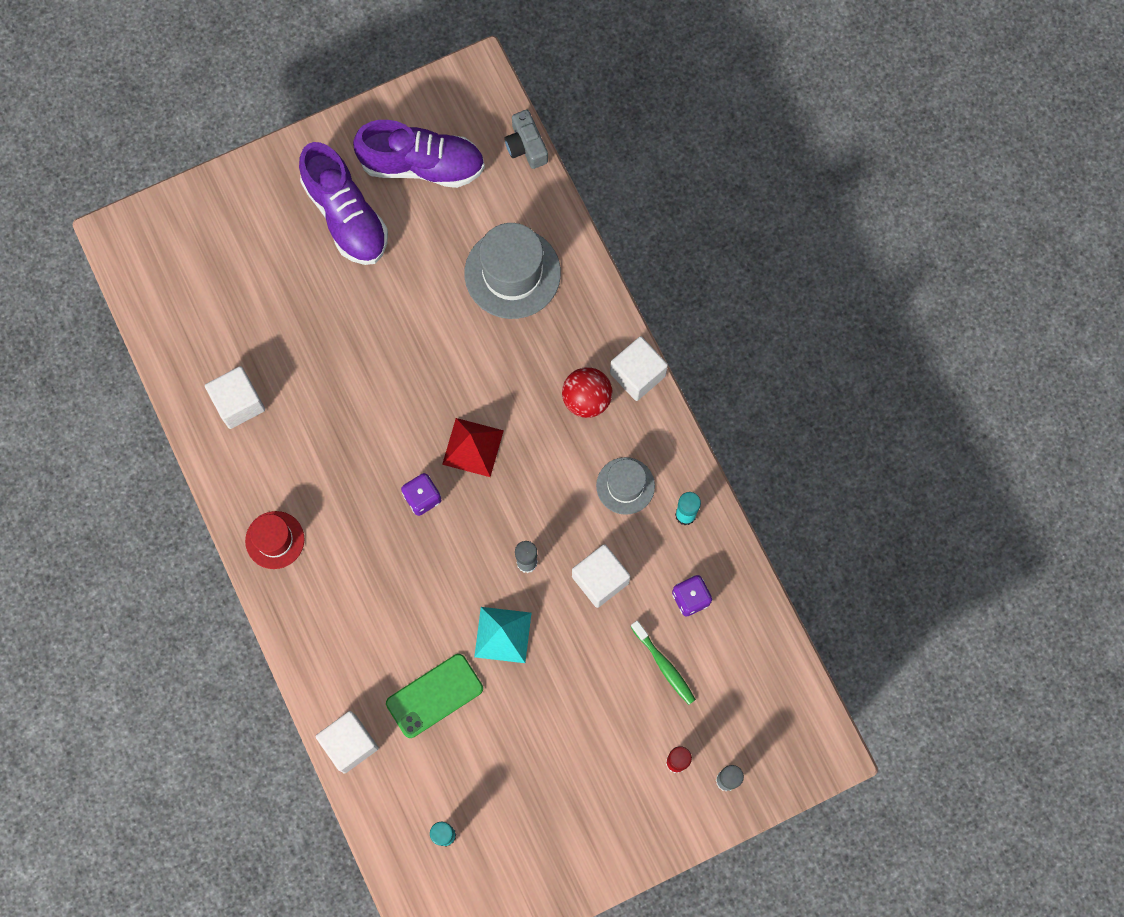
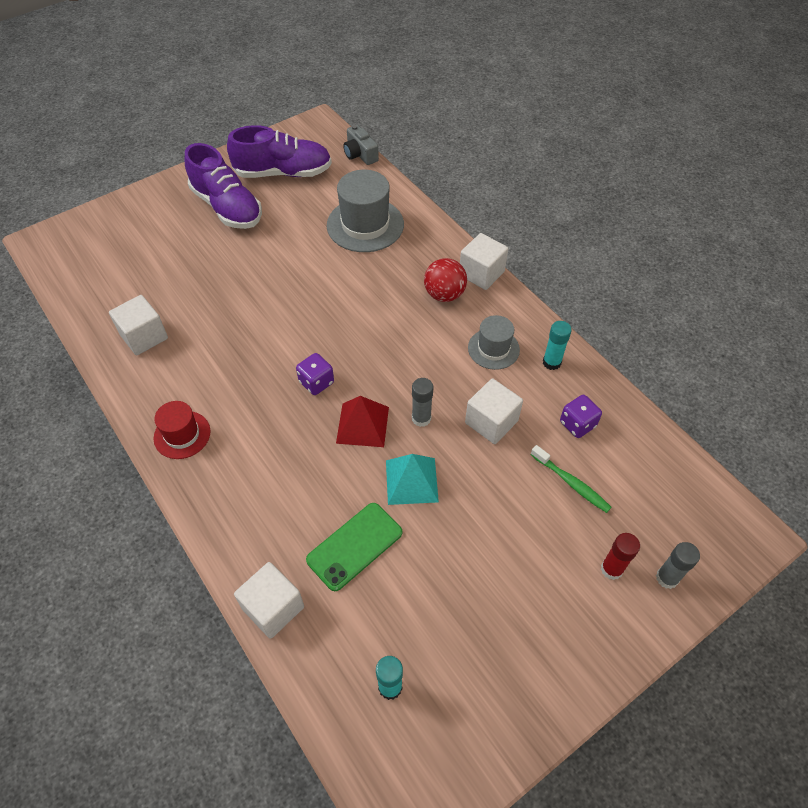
camera: 10 degrees left, 20 degrees down
(472, 447) = (355, 340): red pyramid -> red pyramid (362, 425)

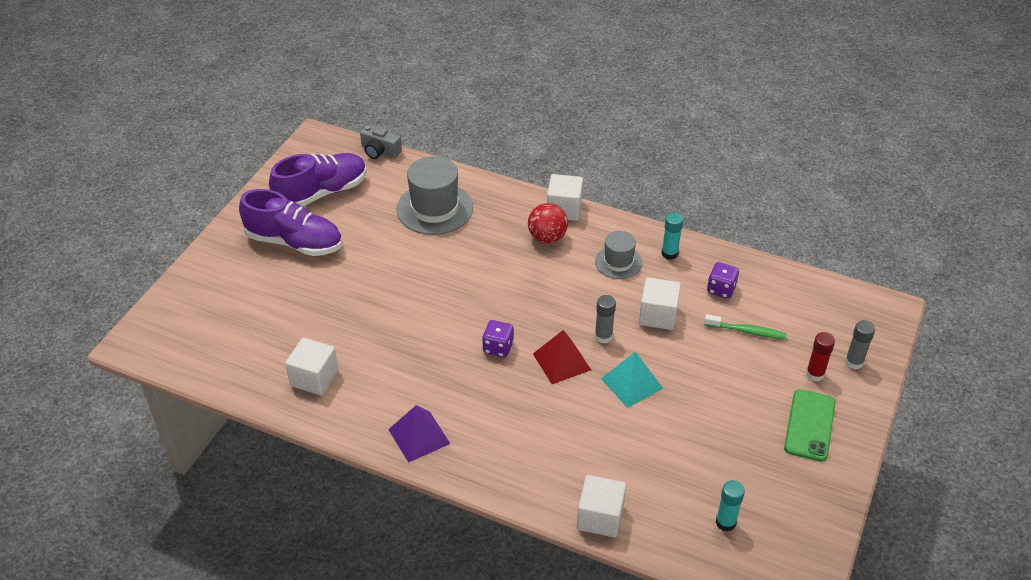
camera: 30 degrees left, 10 degrees down
(182, 435) = (419, 436): red hat -> purple pyramid
(354, 546) = (626, 447): green phone -> green phone (809, 425)

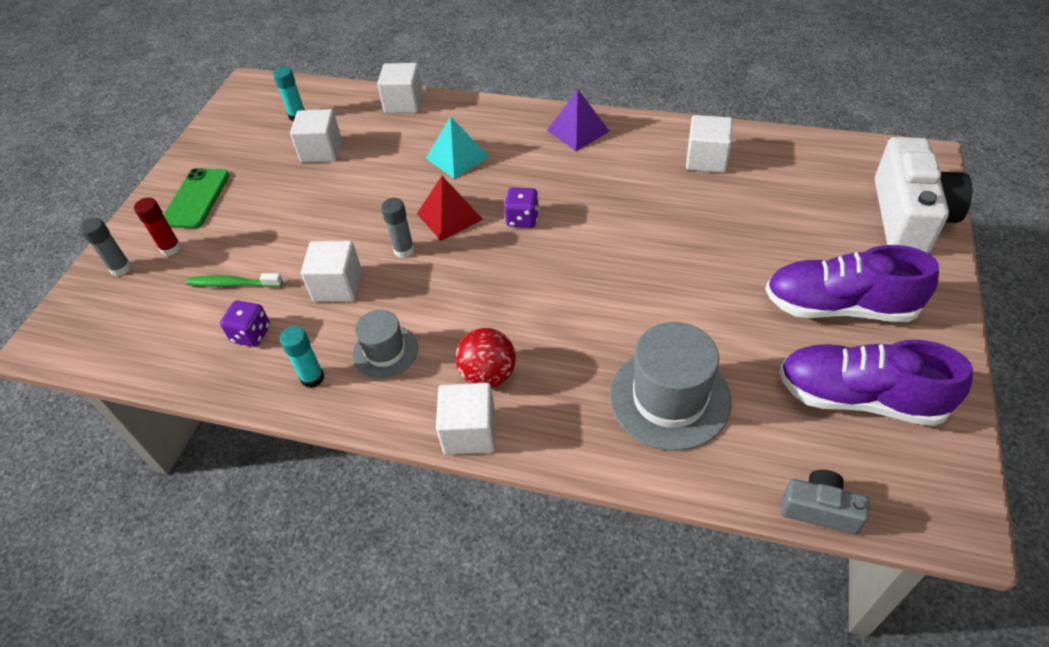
camera: 175 degrees right, 5 degrees up
(192, 296) = (909, 216): none -> white camera
(322, 193) = (859, 397): purple shoe -> purple shoe turned 60 degrees clockwise
(631, 383) = (373, 207): turquoise pyramid -> turquoise pyramid (457, 157)
(690, 463) = (321, 150): none -> white cube

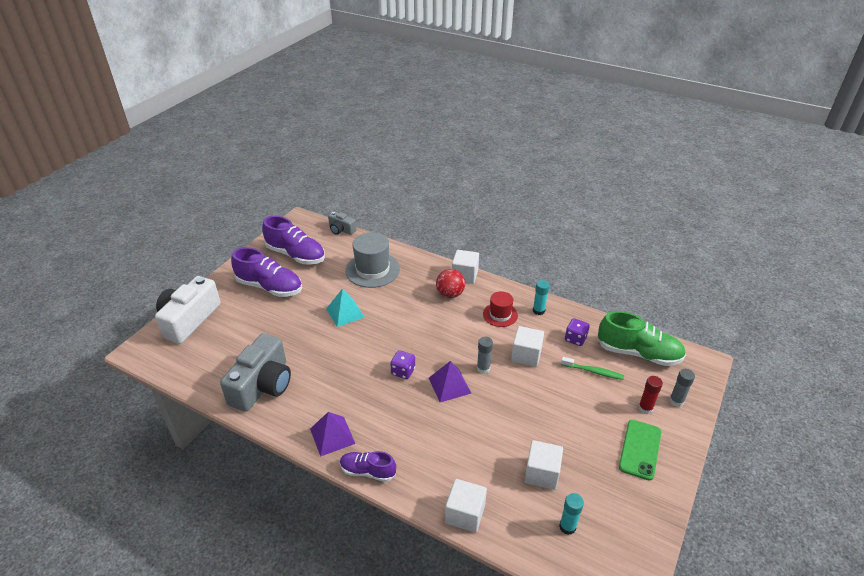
camera: 170 degrees left, 10 degrees down
(149, 332) = (638, 353): none -> green shoe
(385, 351) = (500, 314): grey hat -> red hat
(449, 216) = (449, 385): red pyramid -> purple pyramid
(457, 157) = (432, 435): turquoise pyramid -> turquoise pyramid (345, 313)
(519, 111) = (367, 471): none -> purple shoe
(706, 159) = (262, 385): white cube -> grey camera

